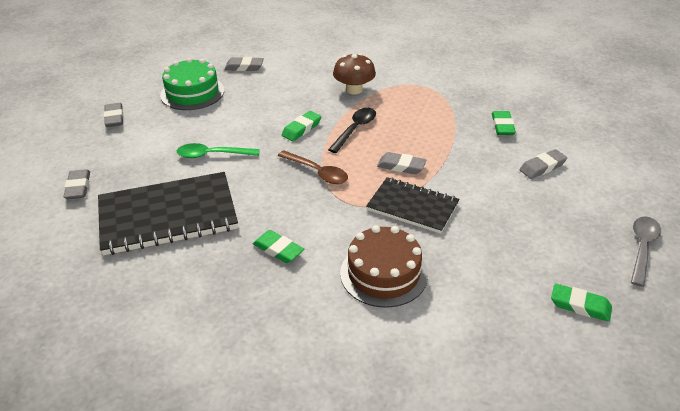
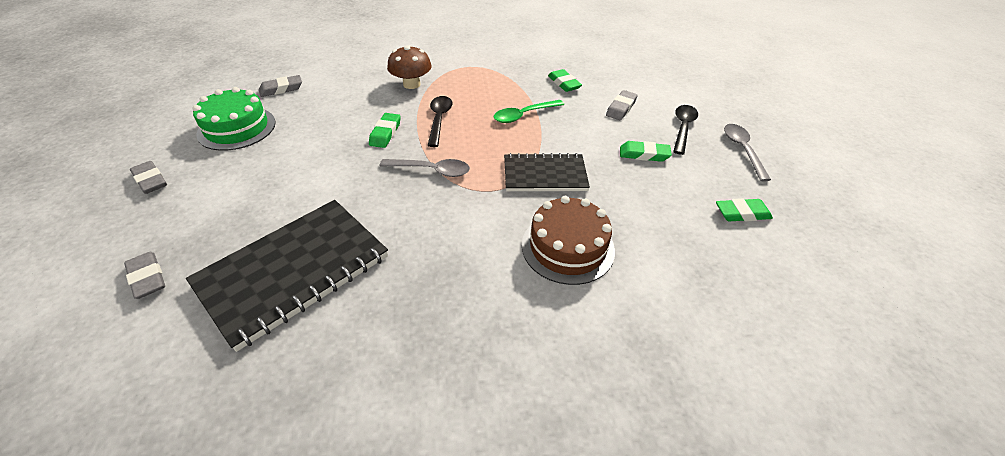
camera: 30 degrees left, 5 degrees up
(212, 155) = (304, 186): green spoon -> green spoon (524, 115)
(278, 250) = (448, 263): green eraser -> green eraser (644, 154)
(317, 172) = (431, 170): brown spoon -> grey spoon
(401, 166) = (507, 141): grey eraser -> none
(593, 206) = (683, 128): none -> black spoon

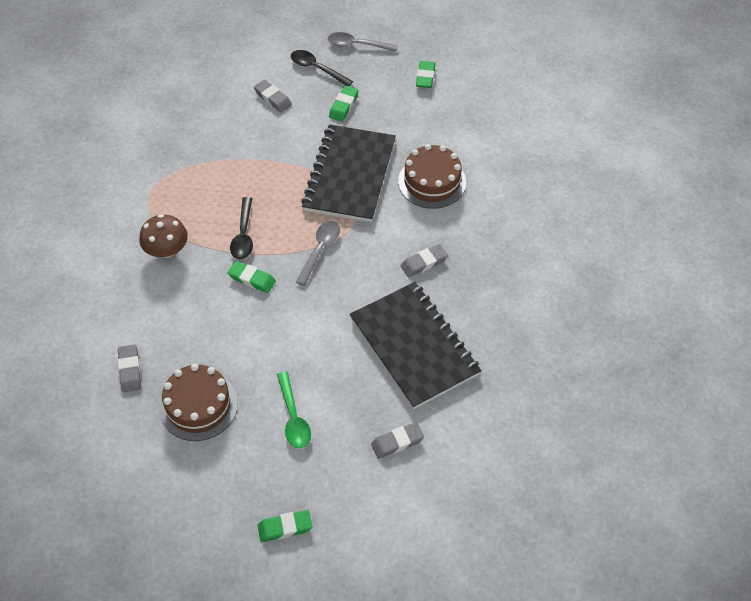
camera: 75 degrees left, 10 degrees up
(151, 180) = (268, 467): grey eraser -> grey eraser (424, 263)
(237, 128) = (198, 405): green cake -> brown cake
(439, 120) = (243, 235): black spoon -> black spoon turned 105 degrees counterclockwise
(524, 115) = (259, 170): green spoon -> green spoon (293, 417)
(545, 175) = (349, 175): black notebook -> black notebook, size x1.61
(564, 83) = (214, 126): green eraser -> green eraser (285, 527)

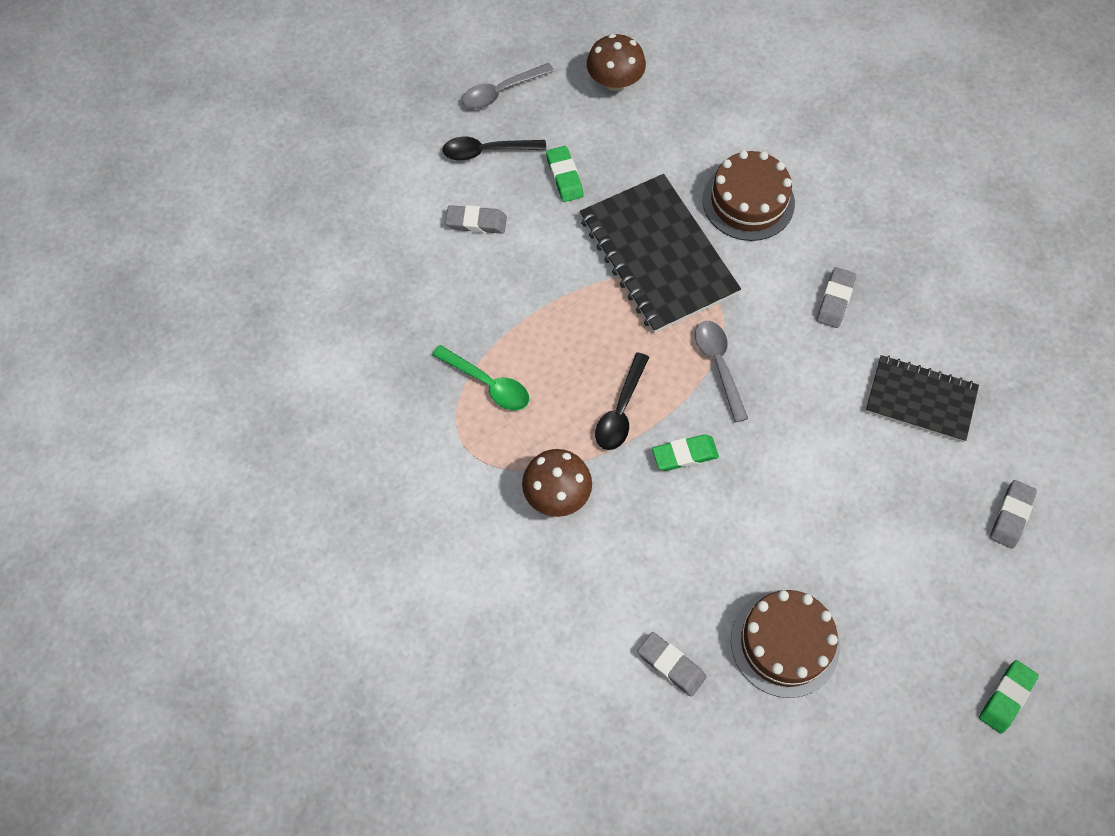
camera: 40 degrees left, 10 degrees up
(243, 235) = (621, 410): black spoon -> black spoon turned 60 degrees clockwise
(293, 417) = (890, 573): green spoon -> green spoon (487, 384)
(414, 346) = (920, 400): black notebook -> black notebook, size x0.62
(425, 77) = (615, 81): green eraser -> brown mushroom

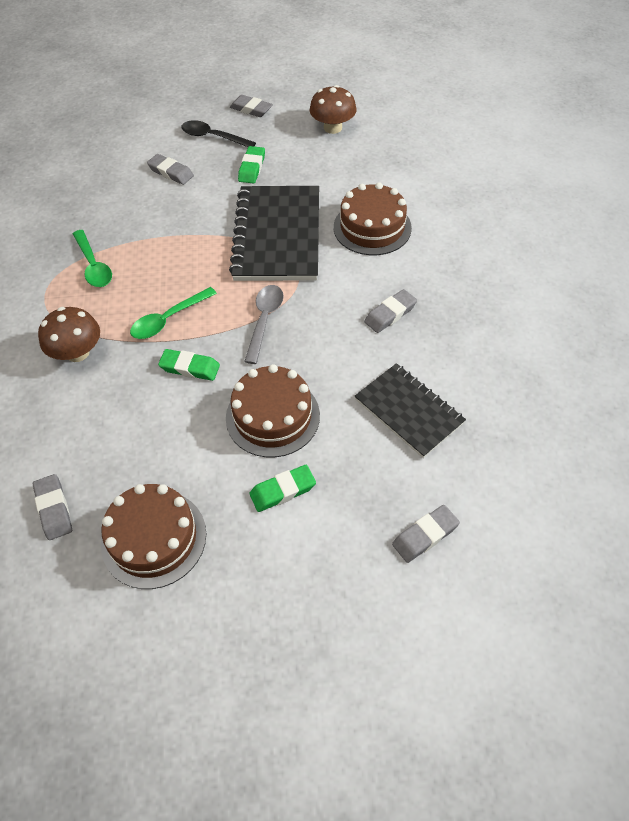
camera: 30 degrees right, 10 degrees down
(501, 92) = (251, 109): grey spoon -> grey eraser
(621, 410) = (168, 319): black spoon -> green spoon
(802, 467) = (272, 416): none -> brown cake
(1006, 697) = (309, 687): green eraser -> green eraser (282, 490)

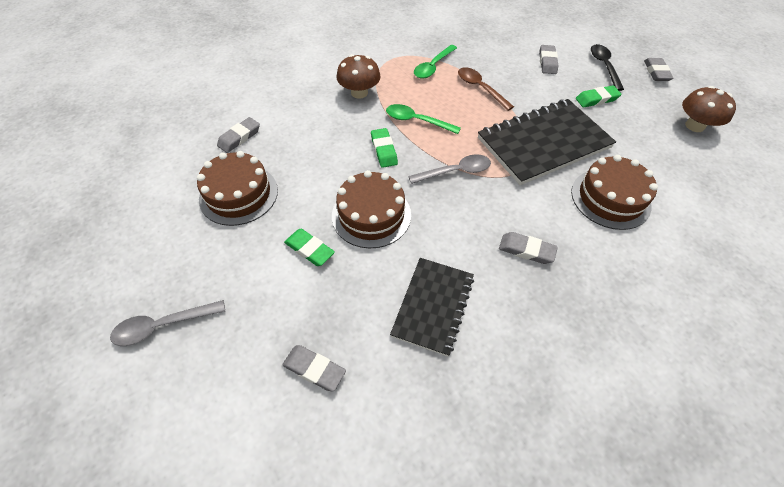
camera: 60 degrees right, 0 degrees up
(163, 243) = (480, 88): none -> brown spoon
(299, 672) = (163, 326): none -> grey spoon

